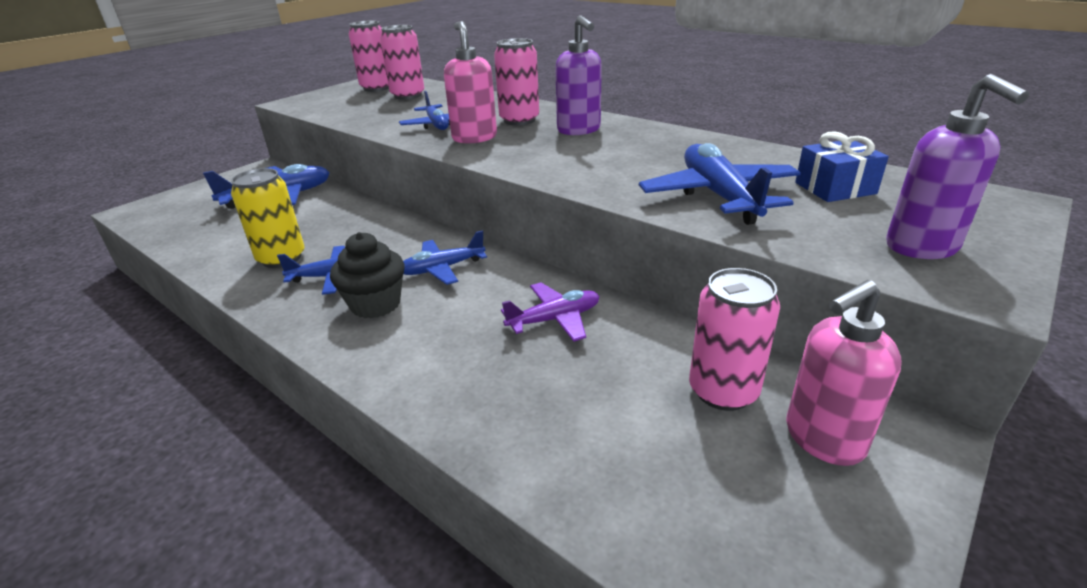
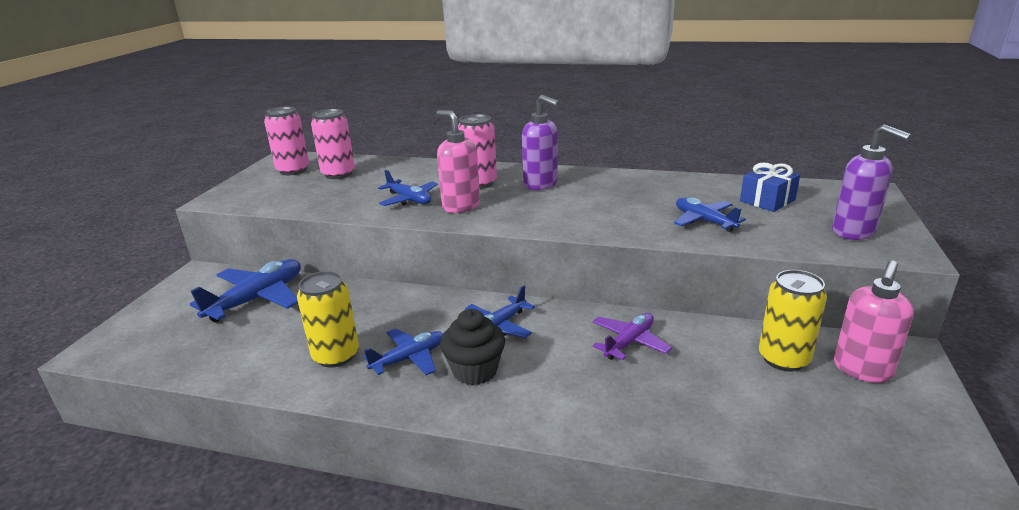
camera: 25 degrees left, 5 degrees down
(719, 196) = (704, 221): blue plane -> blue plane, size x0.63
(723, 391) = (783, 359): pink can -> yellow can

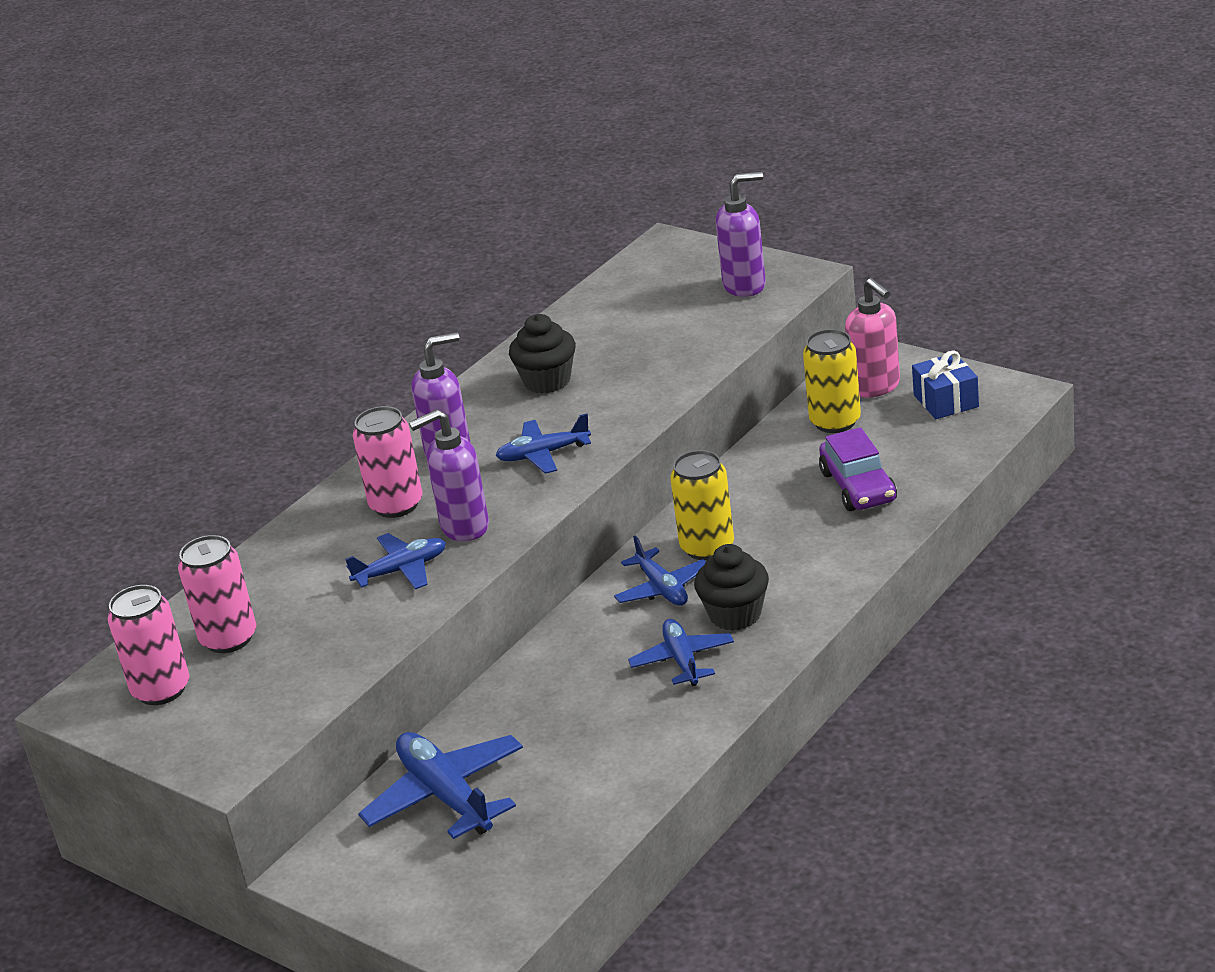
camera: 65 degrees left, 5 degrees up
(336, 355) = (639, 718): yellow can -> yellow can (707, 547)
(461, 206) = (464, 527): pink soap dispenser -> purple soap dispenser
(629, 342) = (751, 504): purple plane -> none
(647, 193) = (547, 381): none -> black cupcake
(695, 398) = (858, 487): none -> purple car
(704, 221) = (652, 362): blue plane -> blue plane (543, 454)
(767, 200) = (636, 310): blue gift -> blue gift (946, 401)

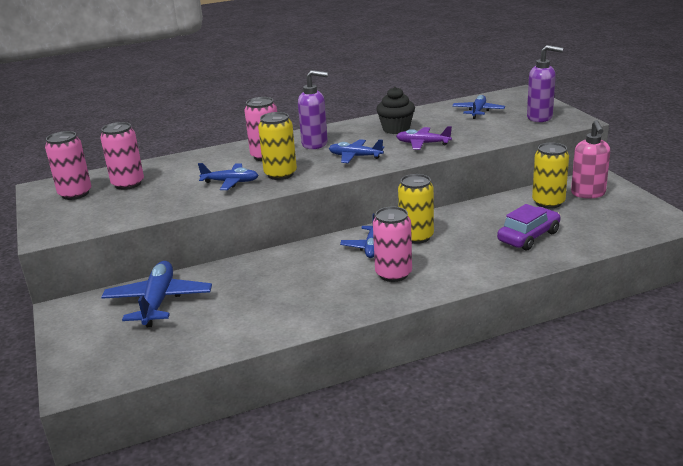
camera: 30 degrees right, 5 degrees down
(464, 527) = (280, 174): purple soap dispenser -> yellow can
(621, 394) = (423, 144): none -> purple plane
(682, 660) = (341, 285): blue plane -> blue plane (478, 111)
(735, 615) = (393, 274): black cupcake -> pink can
(858, 487) = (528, 236): purple car -> purple car turned 150 degrees counterclockwise
(946, 401) = (622, 212): blue gift -> none

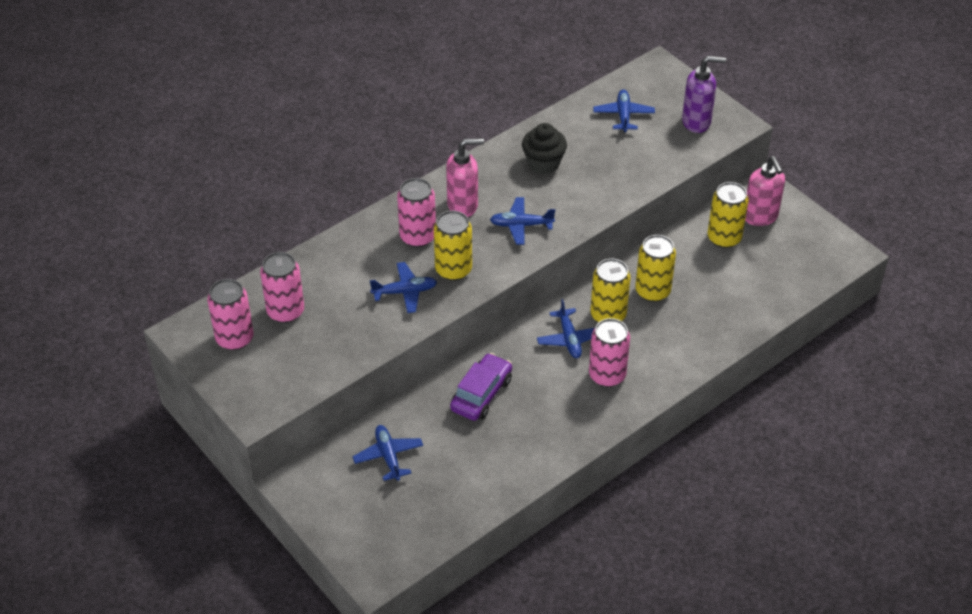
camera: 20 degrees left, 20 degrees up
(158, 302) = (388, 456): blue plane -> blue plane, size x0.63
(315, 144) = (463, 205): purple soap dispenser -> pink soap dispenser
(423, 144) = (586, 190): purple plane -> none
(466, 227) = (652, 291): none -> yellow can
(528, 236) = (719, 297): purple car -> purple car (481, 394)

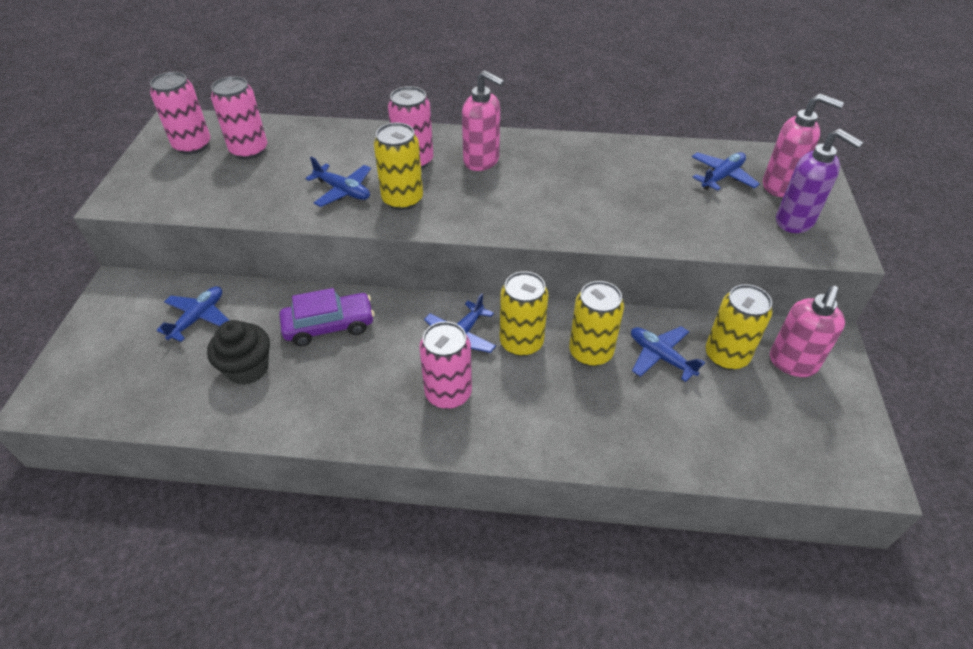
camera: 45 degrees right, 0 degrees up
(521, 225) = (506, 203): blue plane -> blue plane (661, 357)
(543, 163) = (594, 170): black cupcake -> black cupcake (247, 368)
(662, 100) = (780, 186): none -> pink soap dispenser

